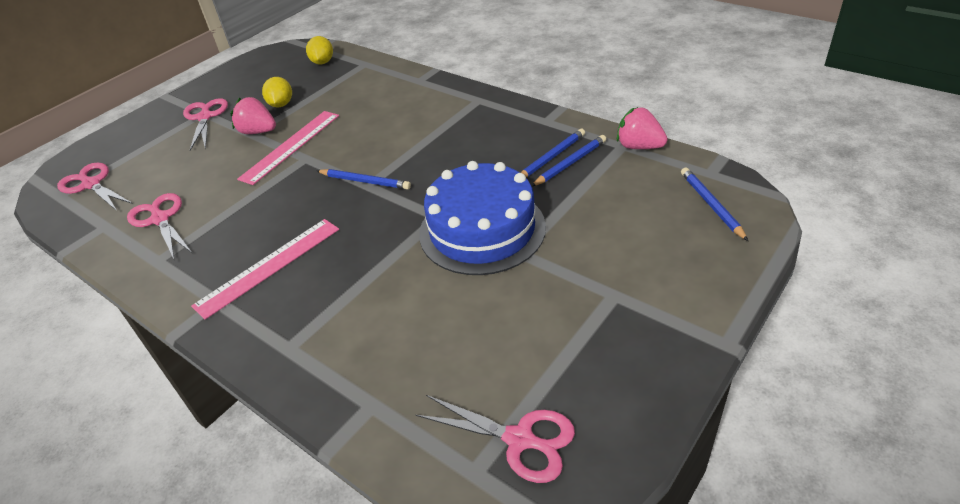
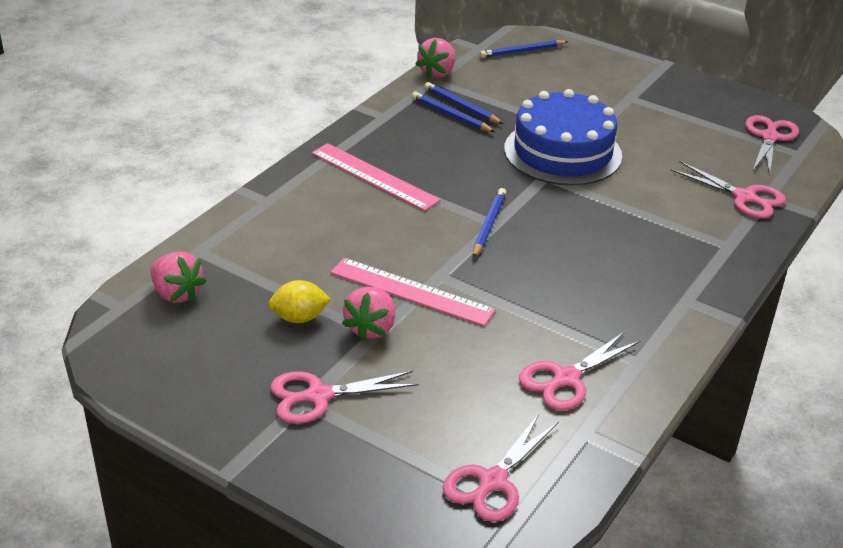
camera: 100 degrees left, 5 degrees down
(269, 266) = (632, 273): pink ruler -> pink ruler (374, 176)
(322, 62) = (177, 293): yellow lemon -> pink strawberry
(375, 379) = (744, 197): none -> pink scissors

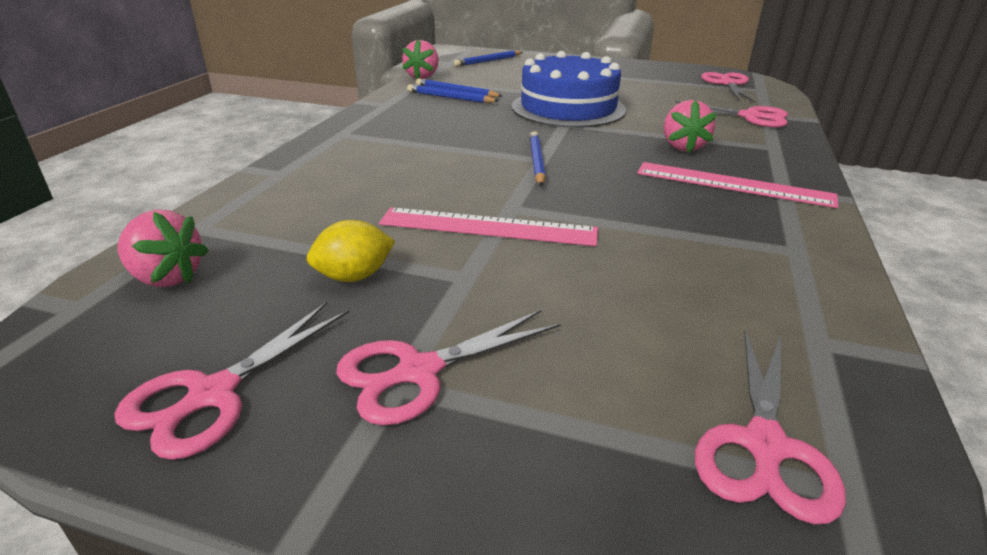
camera: 15 degrees left, 5 degrees down
(371, 328) = (457, 272): pink strawberry -> pink strawberry (683, 147)
(374, 176) = (395, 142): pink ruler -> pink ruler (733, 184)
(566, 378) = (737, 283): pink scissors -> pink scissors (213, 394)

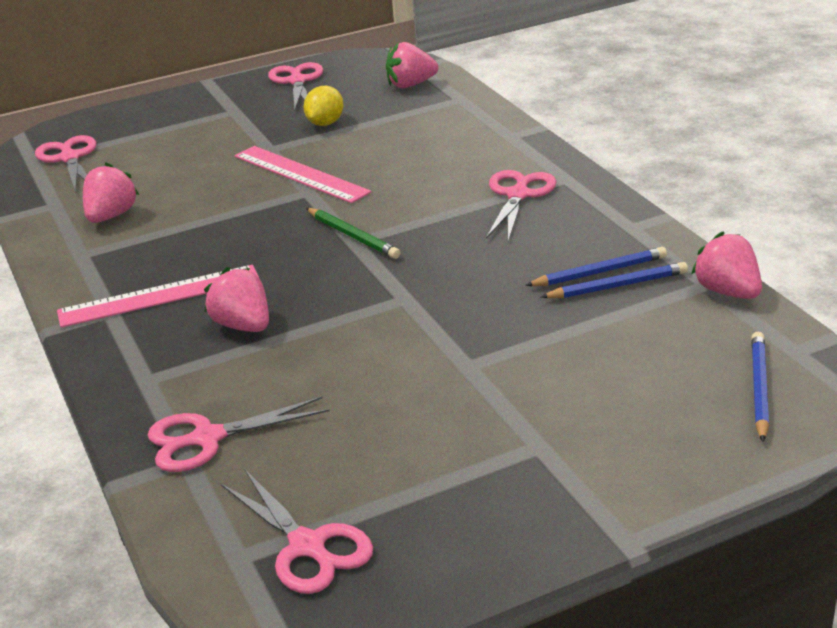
camera: 140 degrees right, 0 degrees up
(419, 371) = (231, 116): pink scissors -> pink scissors (518, 195)
(488, 227) = (301, 174): pink ruler -> pink ruler turned 75 degrees clockwise
(536, 161) = (353, 236): blue pencil -> green pencil
(568, 108) = (443, 328): blue cake -> none
(739, 280) = (111, 216): none -> pink strawberry

